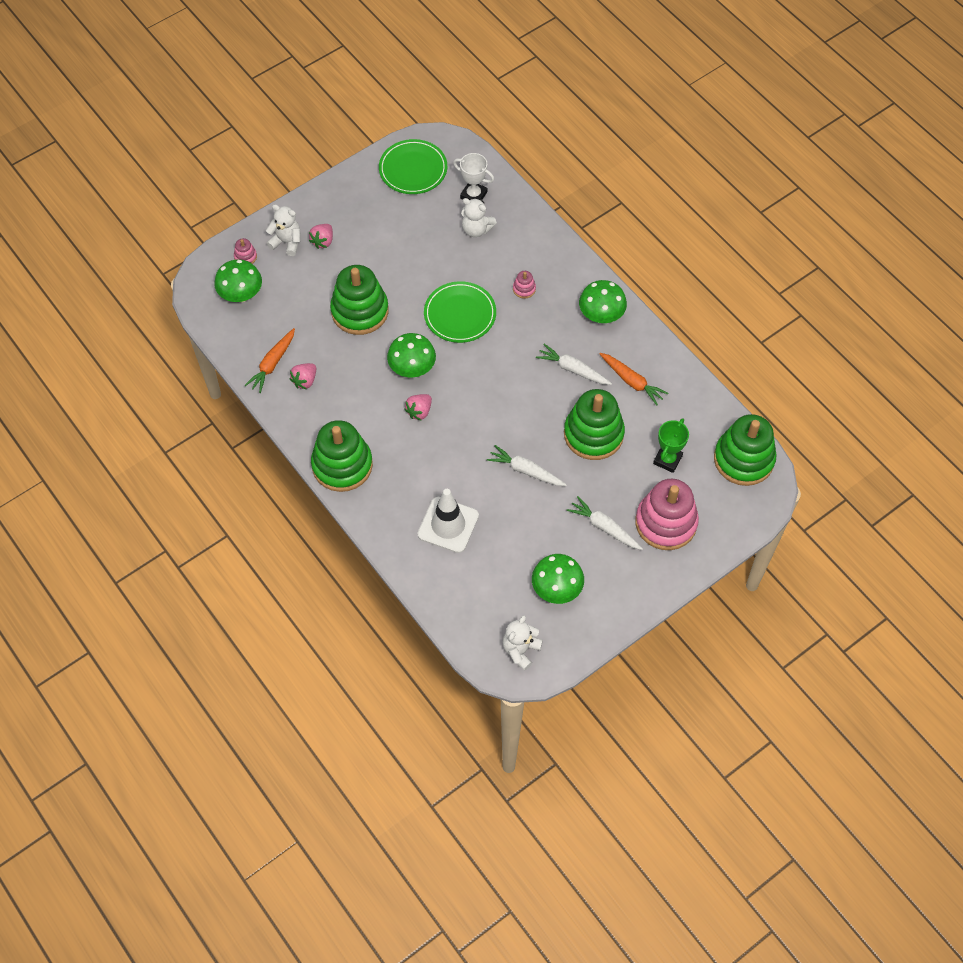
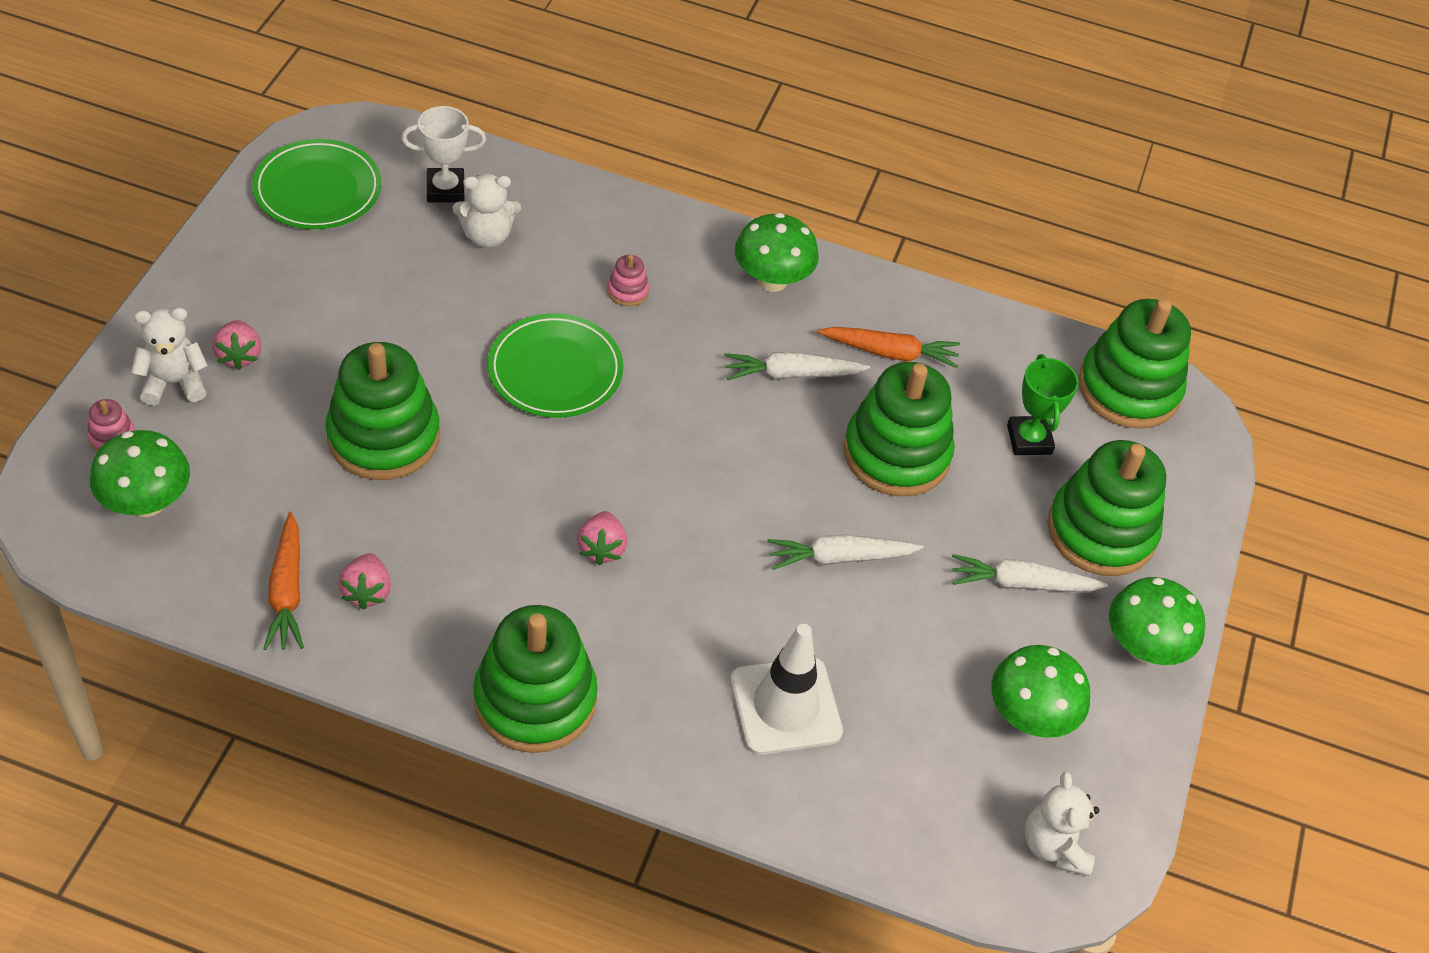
camera: 40 degrees left, 10 degrees down
(412, 368) = (539, 487): green mushroom -> green mushroom (1144, 647)
(666, 523) = (1101, 531): pink stacking toy -> green stacking toy

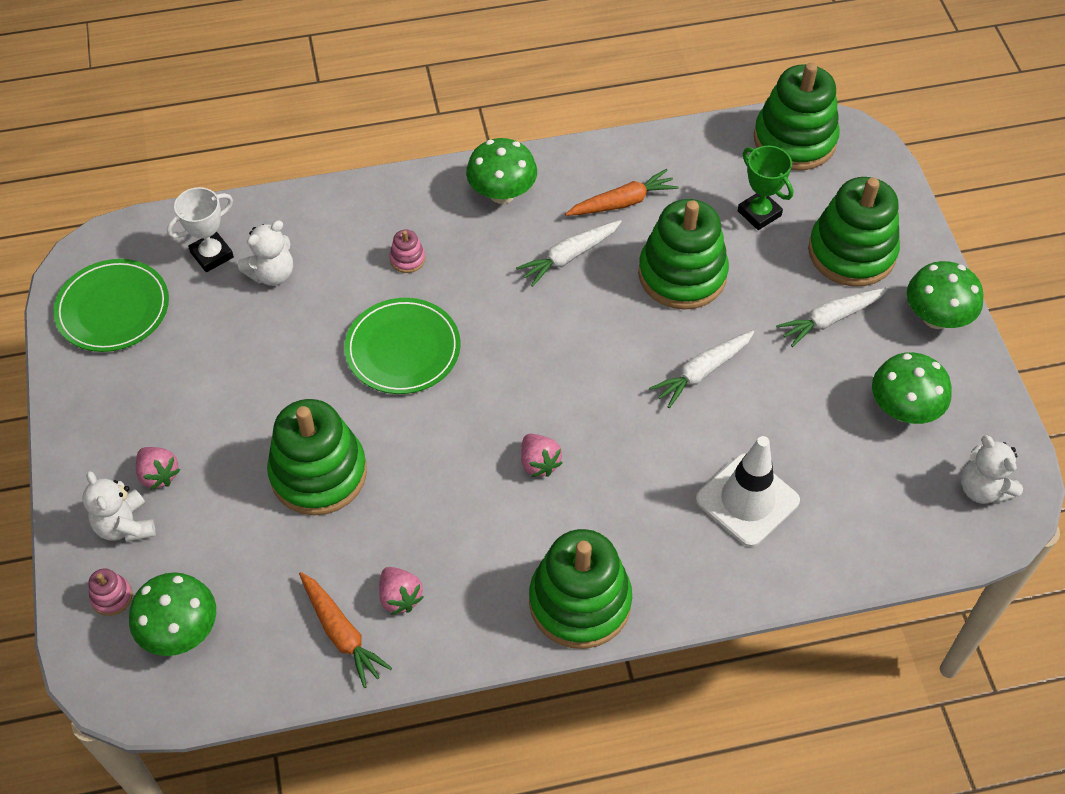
camera: 25 degrees left, 5 degrees up
(174, 383) = (125, 525): white teddy bear -> white teddy bear turned 75 degrees counterclockwise

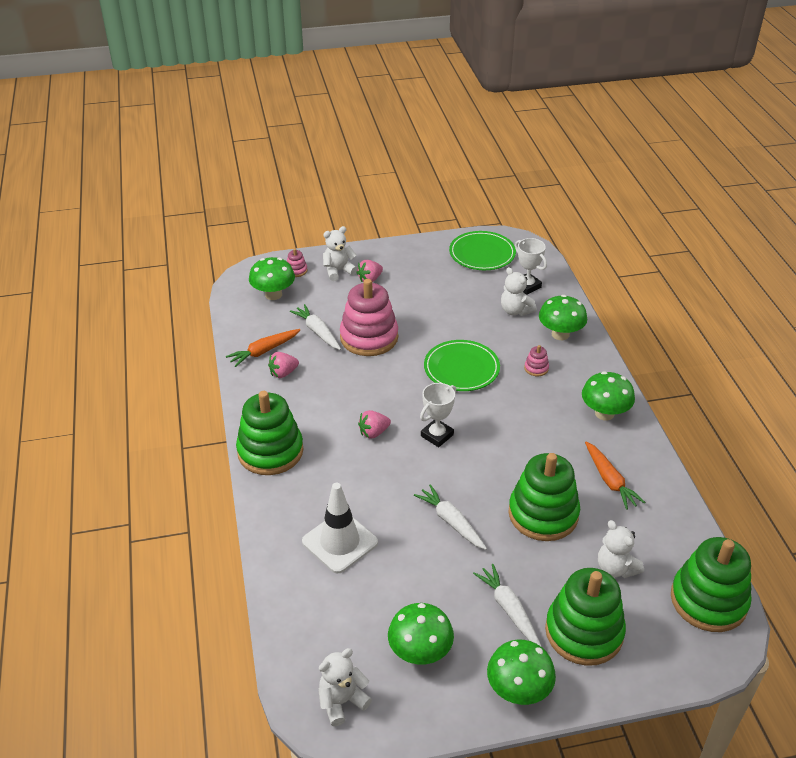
camera: 90 degrees right, 15 degrees down
(318, 473) = (369, 337): green stacking toy -> pink stacking toy
(334, 224) = (560, 334): none -> green mushroom
(544, 384) = (437, 435): none -> white trophy
(569, 256) = (551, 449): white carrot -> white carrot (317, 332)
(759, 213) = (616, 568): green trophy -> white teddy bear

